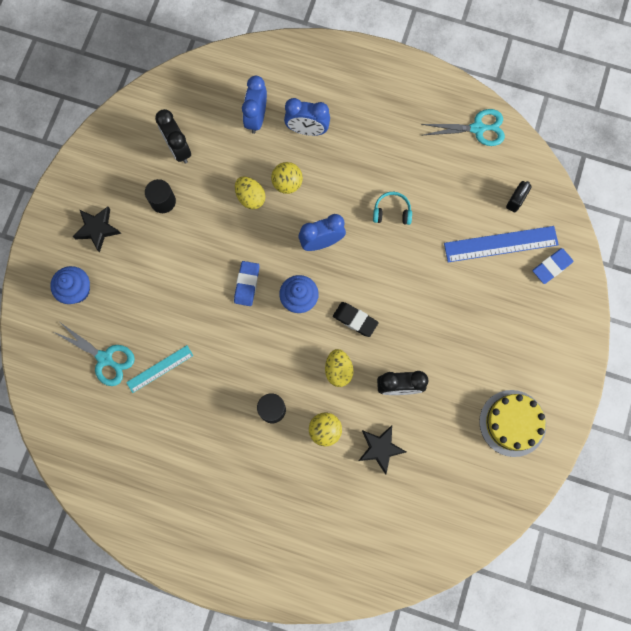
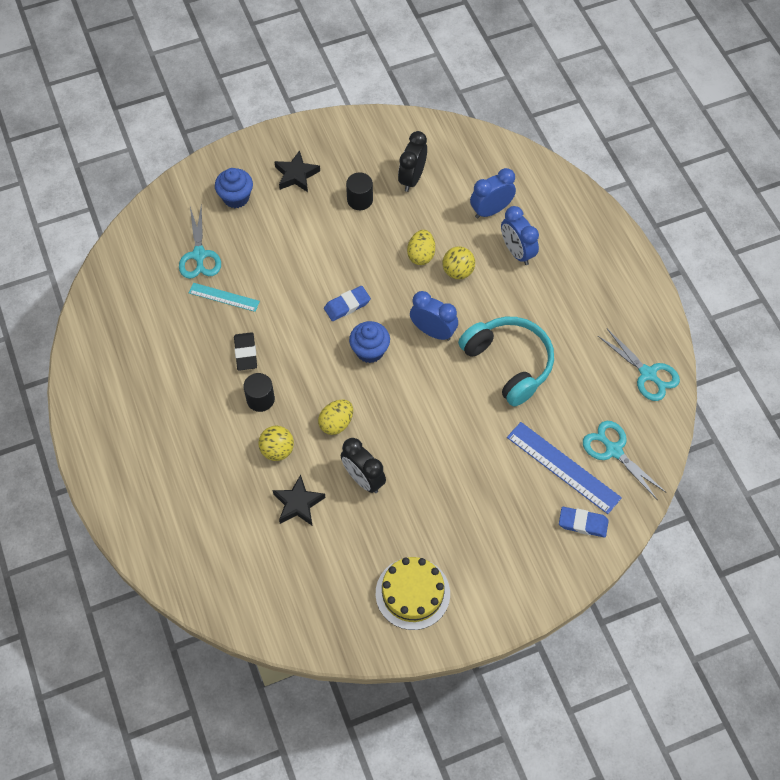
camera: 50 degrees right, 15 degrees down
(355, 320) = (390, 404): black eraser -> black eraser (245, 353)
(392, 212) = (509, 363): turquoise headphones -> turquoise headphones, size x2.14
(515, 200) = (614, 450): black padlock -> turquoise scissors

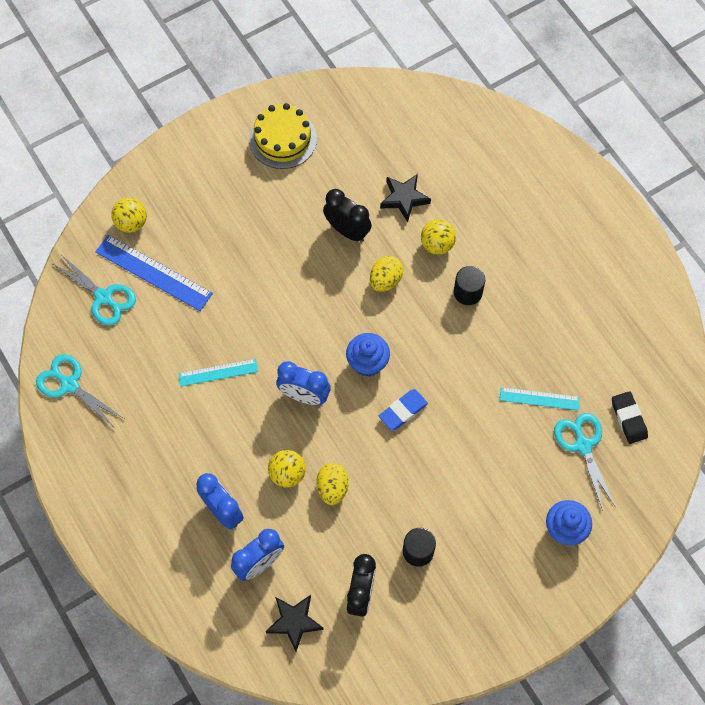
camera: 170 degrees right, 5 degrees up
(245, 353) = (497, 338): black eraser -> black eraser (628, 419)
(296, 175) = (502, 574): black star -> black star (294, 622)
(509, 363) = (218, 372): turquoise headphones -> turquoise ruler
(583, 523) = (131, 223): blue eraser -> yellow ball

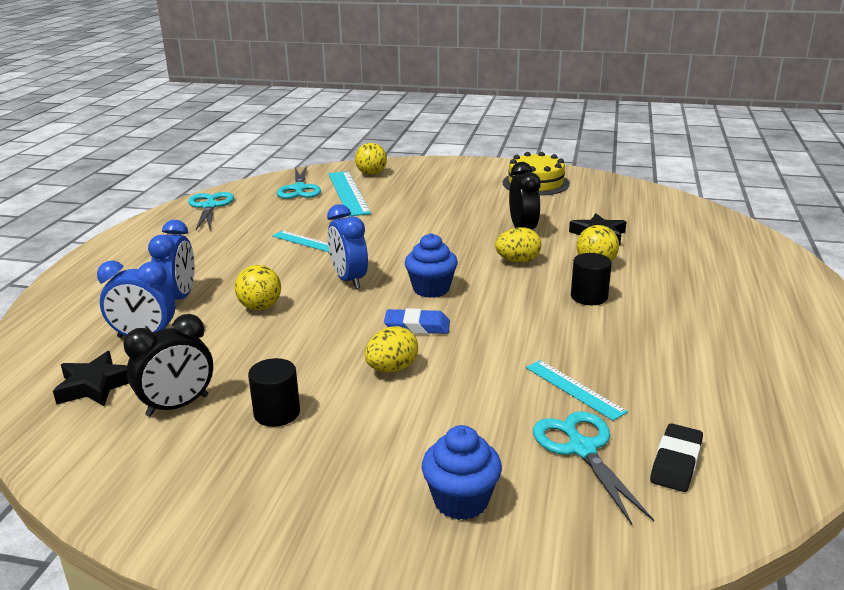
camera: 45 degrees right, 40 degrees down
(153, 273) = (348, 193): blue ruler -> turquoise ruler
(332, 488) = (279, 333): yellow egg -> yellow egg (392, 369)
(583, 445) = (582, 449): turquoise scissors -> turquoise scissors turned 45 degrees counterclockwise

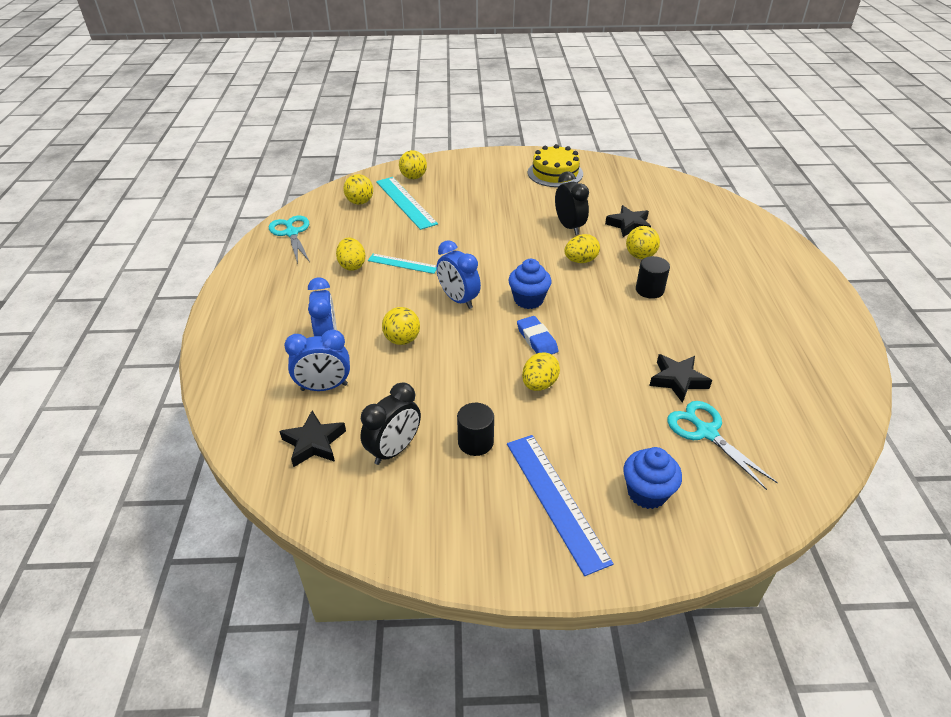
camera: 15 degrees left, 15 degrees up
(253, 238) = (352, 265): none -> yellow egg
(299, 189) = (360, 202): turquoise scissors -> yellow ball
(335, 487) = (555, 500): none -> blue ruler
(417, 326) = (537, 339): blue eraser -> blue eraser turned 75 degrees clockwise
(574, 389) = (678, 380): turquoise ruler -> black star
(676, 462) = (771, 431): black eraser -> none

